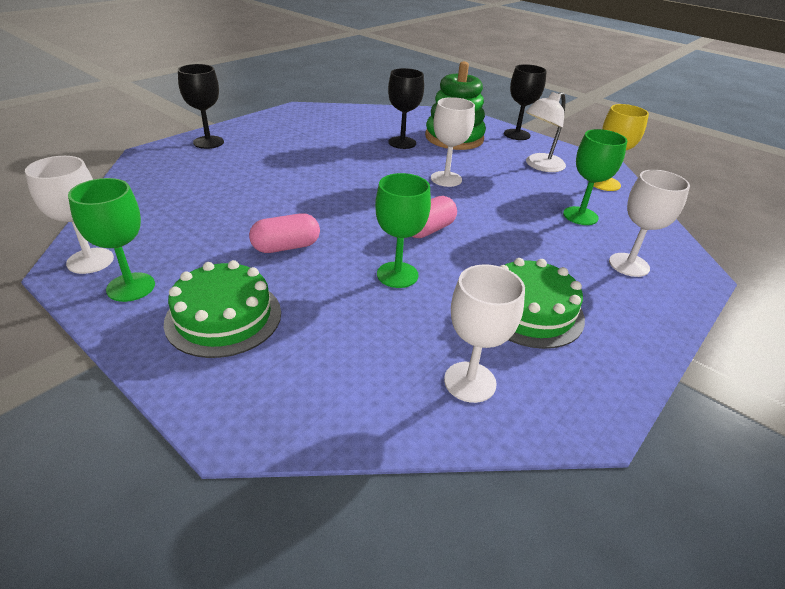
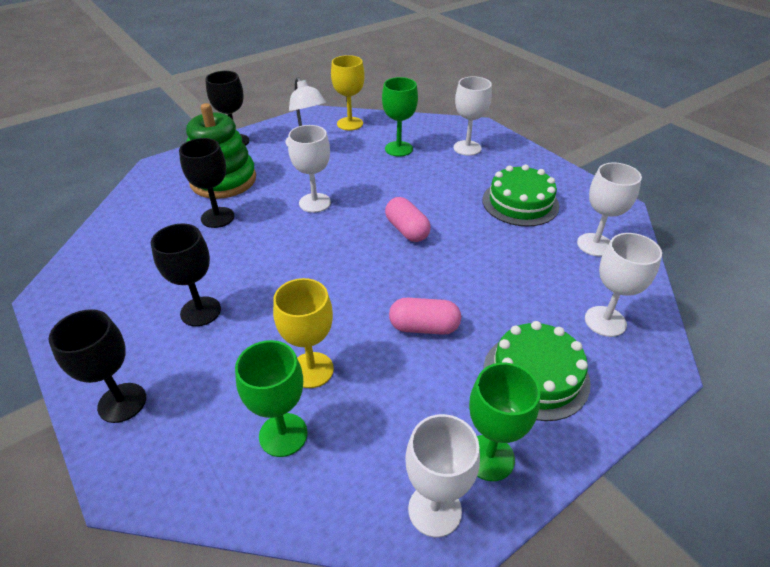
camera: 75 degrees left, 5 degrees up
(234, 199) = (311, 370): none -> yellow goblet
(286, 247) = (424, 327): pink capsule -> pink capsule turned 75 degrees counterclockwise
(291, 152) = (200, 311): none -> black goblet
(311, 380) = (605, 321): none -> white goblet
(397, 275) = (474, 259): green goblet -> green goblet (283, 434)

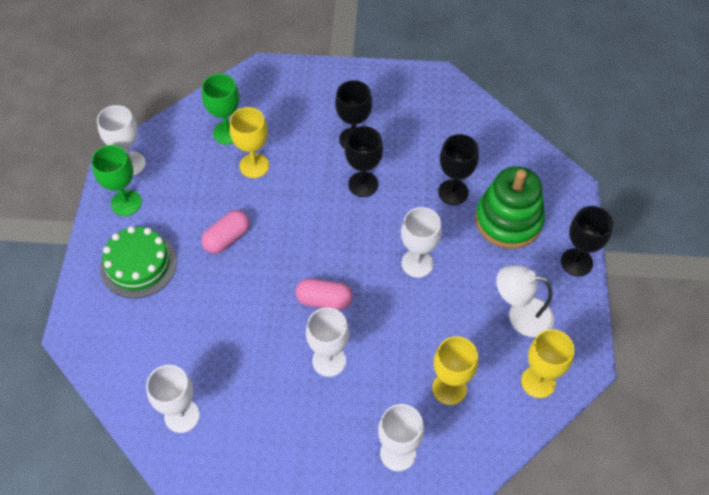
camera: 130 degrees right, 15 degrees up
(122, 402) = (314, 82): black goblet -> black goblet (363, 184)
(398, 149) = (449, 388): green goblet -> yellow goblet
(520, 203) = (277, 414): green cake -> none
(605, 321) = (125, 341): white goblet -> white goblet (329, 361)

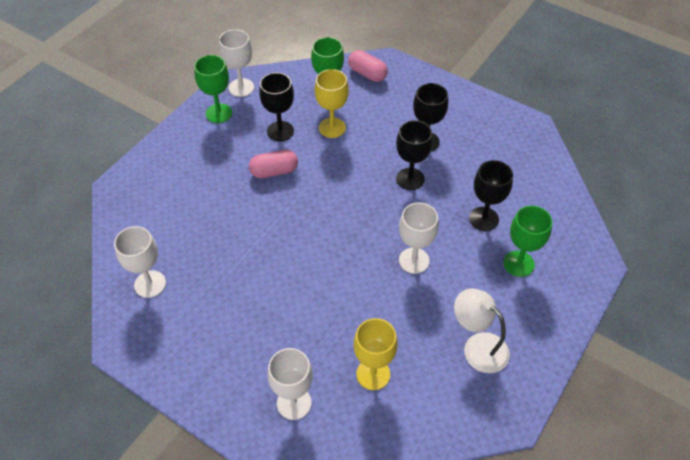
camera: 30 degrees right, 5 degrees down
(138, 264) = (197, 160): green cake -> none
(324, 300) = (317, 252): pink capsule -> pink capsule (367, 74)
(329, 361) = (289, 300): white goblet -> none
(508, 220) = (518, 263): green stacking toy -> green goblet
(538, 382) = (456, 410): yellow goblet -> none
(576, 262) = (560, 327): black goblet -> black goblet (280, 131)

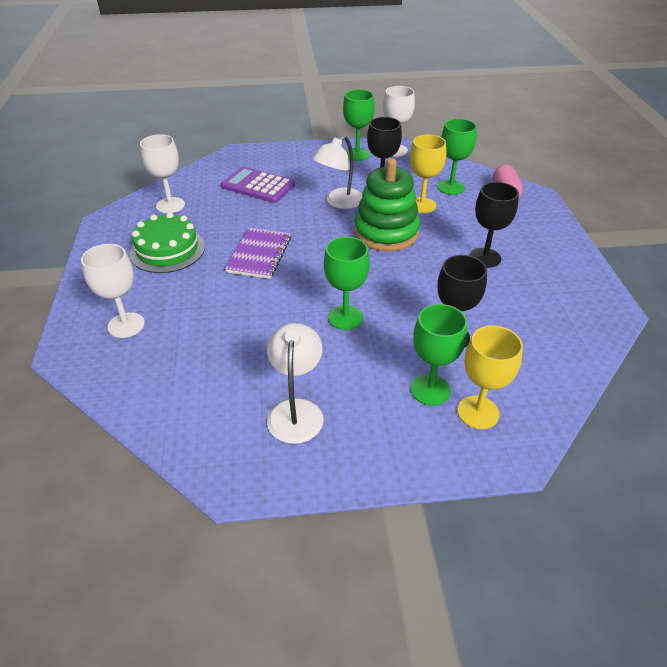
camera: 50 degrees right, 10 degrees down
(190, 206) = (258, 186): none -> purple calculator
(218, 322) = (167, 250): none -> green cake
(274, 171) = (339, 202): pink capsule -> white lamp
(290, 265) = (259, 255): none -> purple notebook
(343, 172) = (386, 232): none -> green stacking toy
(373, 374) = (196, 355): yellow goblet -> yellow goblet (478, 412)
(410, 179) = (431, 270): black goblet -> none
(414, 260) = (345, 317): white goblet -> green goblet

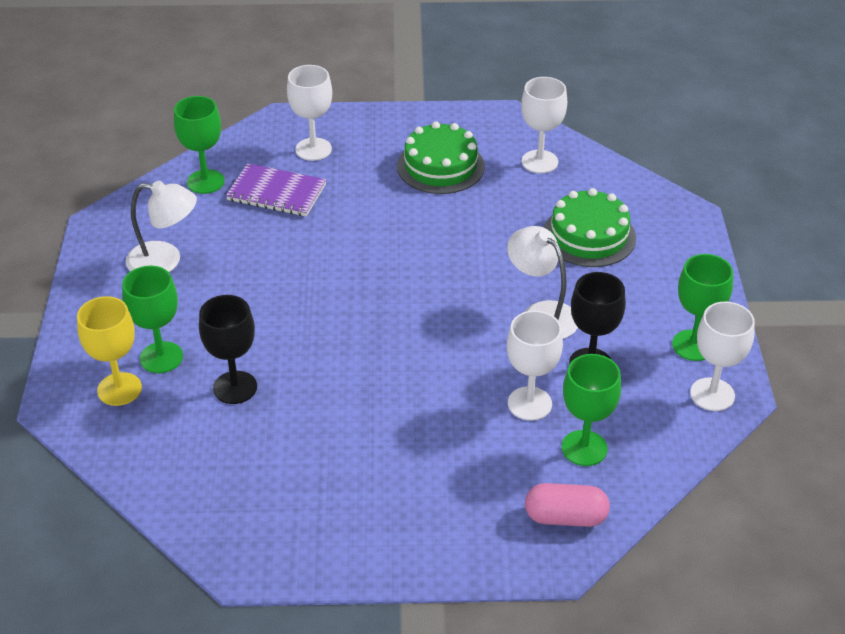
camera: 95 degrees right, 0 degrees up
(258, 186) = (589, 236): purple calculator -> green cake
(259, 255) = (421, 237): purple notebook -> purple notebook (276, 192)
(345, 317) = (289, 303): green goblet -> green goblet (205, 182)
(386, 232) = (458, 355): green stacking toy -> none
(422, 205) = (529, 404): yellow goblet -> white goblet
(485, 258) = (385, 451): black goblet -> none

